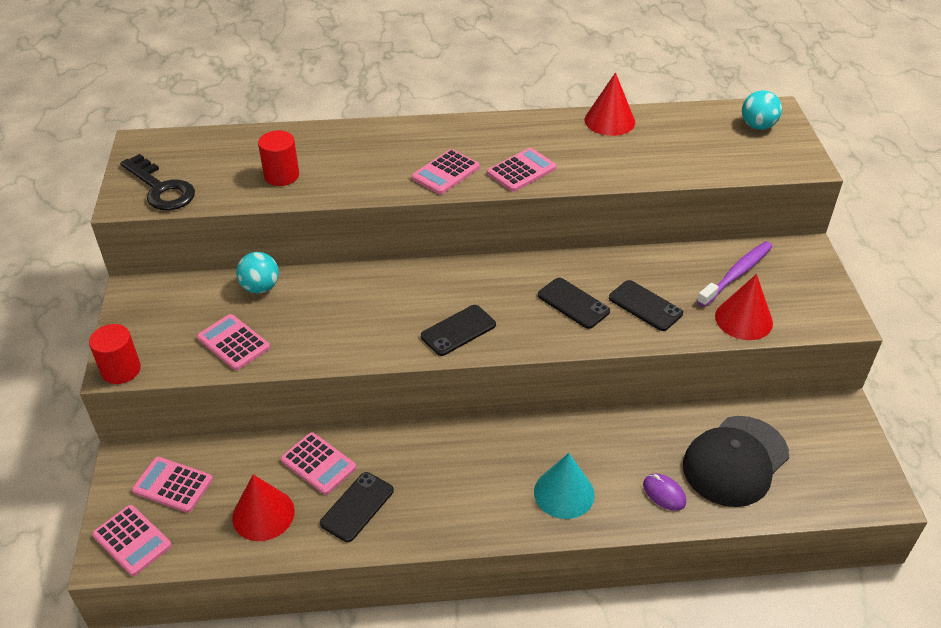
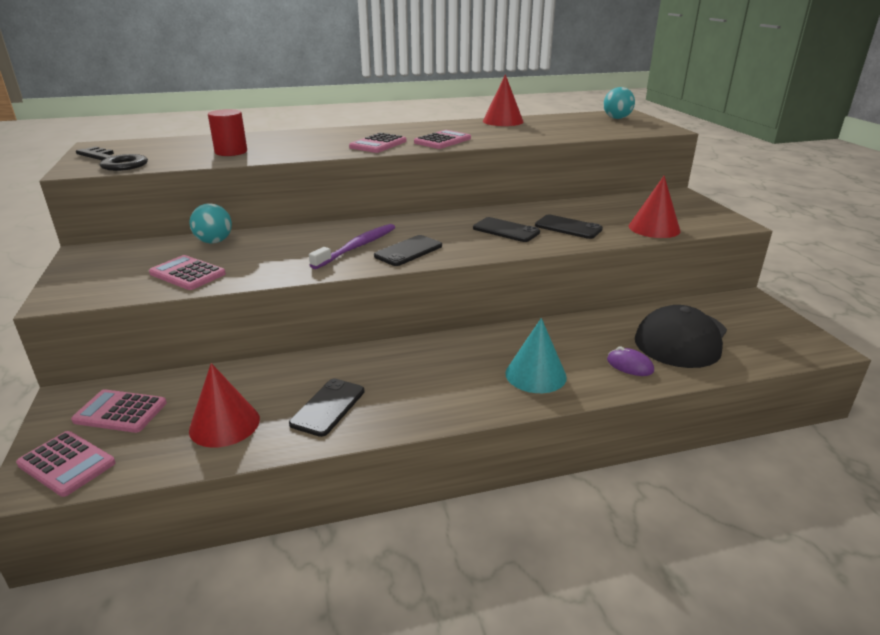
camera: 10 degrees left, 15 degrees down
(121, 370) = (63, 299): red cylinder -> none
(318, 464) = (282, 379): pink calculator -> none
(736, 274) = (633, 208): purple toothbrush -> purple toothbrush (357, 247)

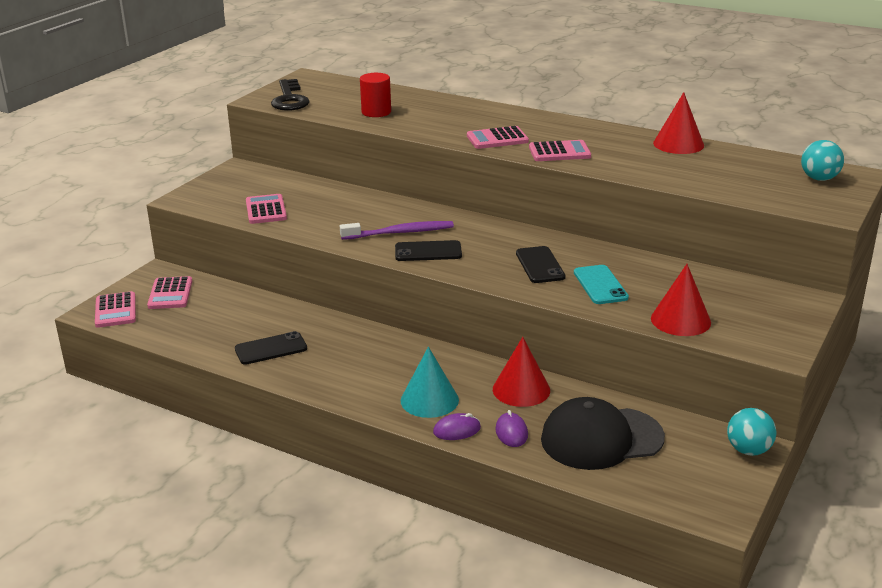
camera: 45 degrees right, 0 degrees up
(120, 412) = (170, 294): pink calculator -> pink calculator turned 150 degrees counterclockwise
(214, 241) = (319, 189): turquoise ball -> turquoise ball (748, 450)
(224, 424) = (207, 329): red cone -> red cone (521, 389)
(568, 227) = (600, 285): black phone -> turquoise phone
(596, 385) = (457, 430): none -> purple mouse

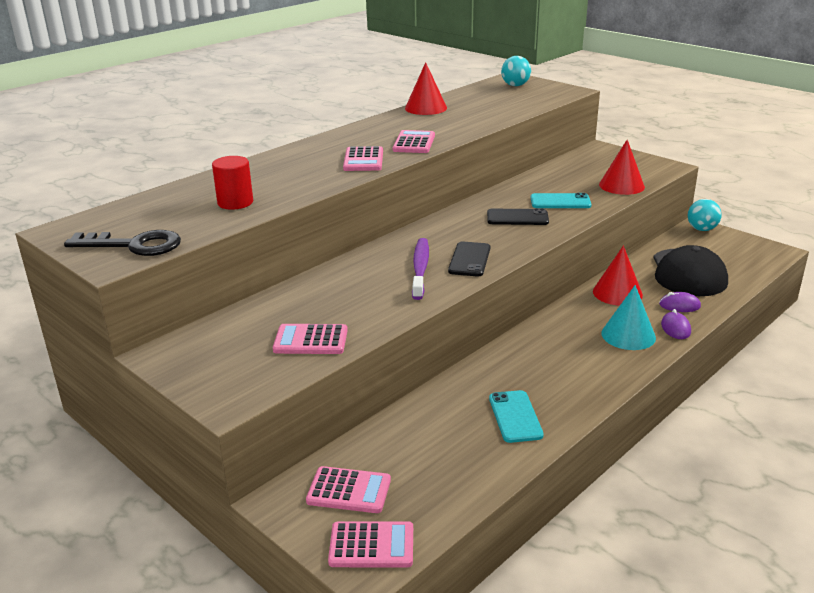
camera: 75 degrees left, 0 degrees up
(271, 349) = (515, 416): black phone -> turquoise phone

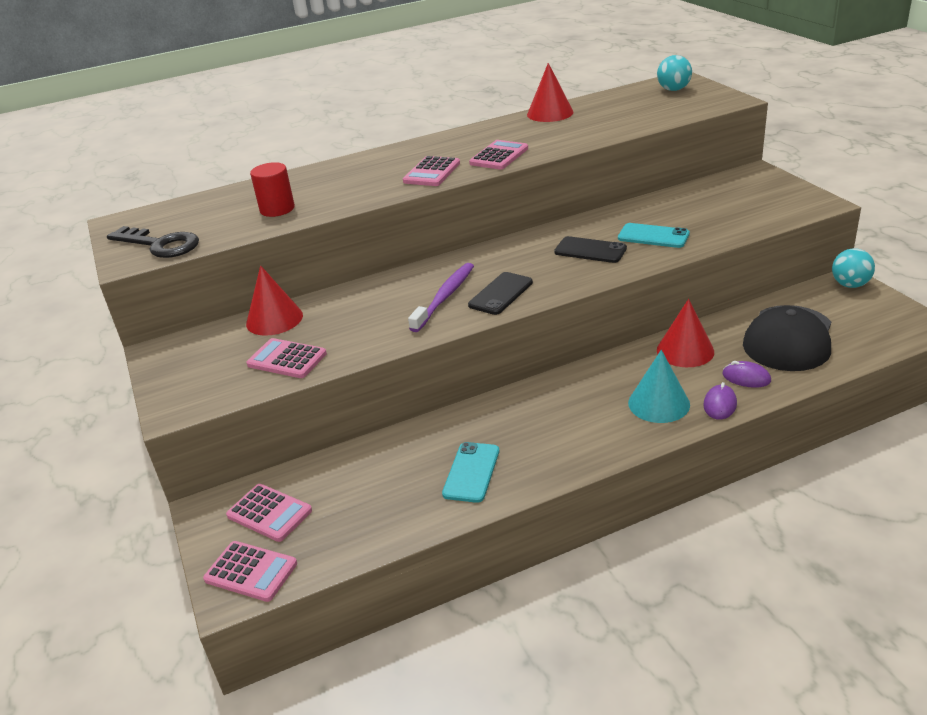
camera: 25 degrees right, 5 degrees up
(621, 185) = (741, 223): red cone -> red cone (274, 319)

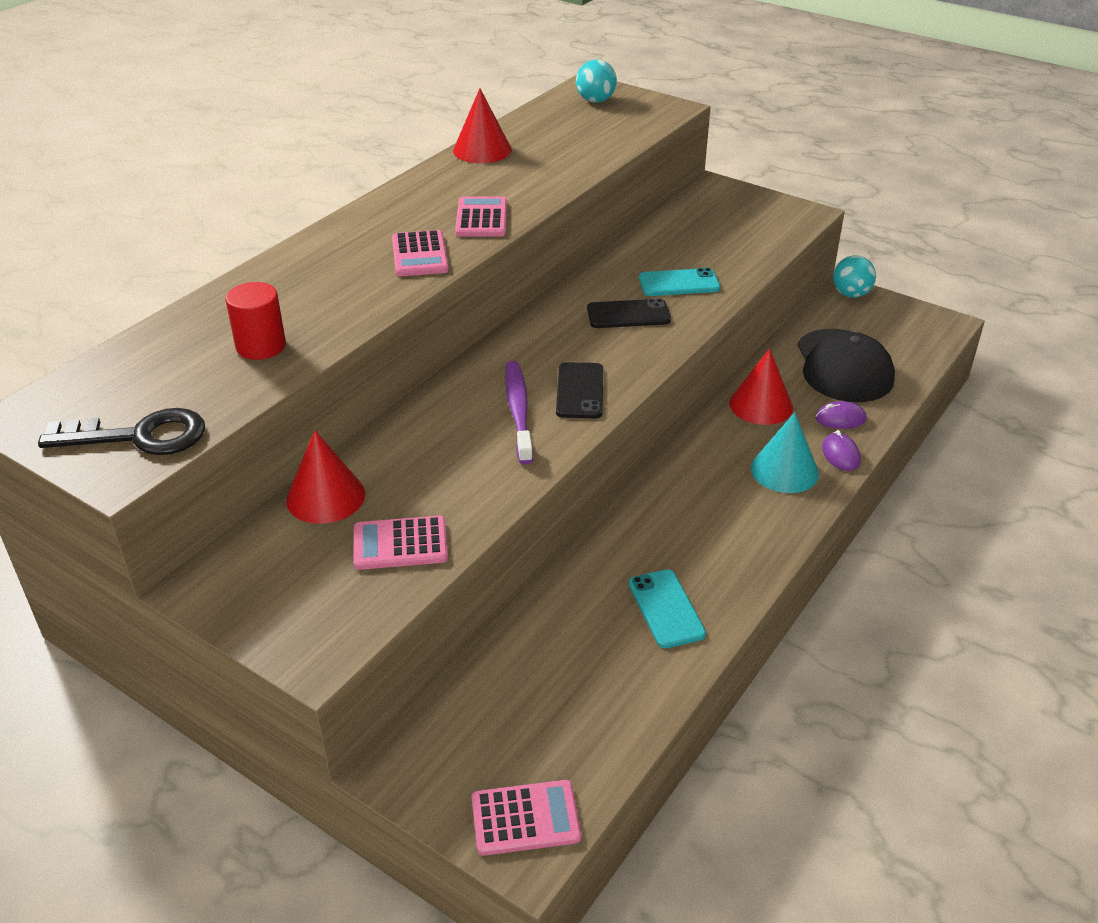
camera: 35 degrees left, 5 degrees up
(269, 513) = (480, 742): pink calculator -> none

